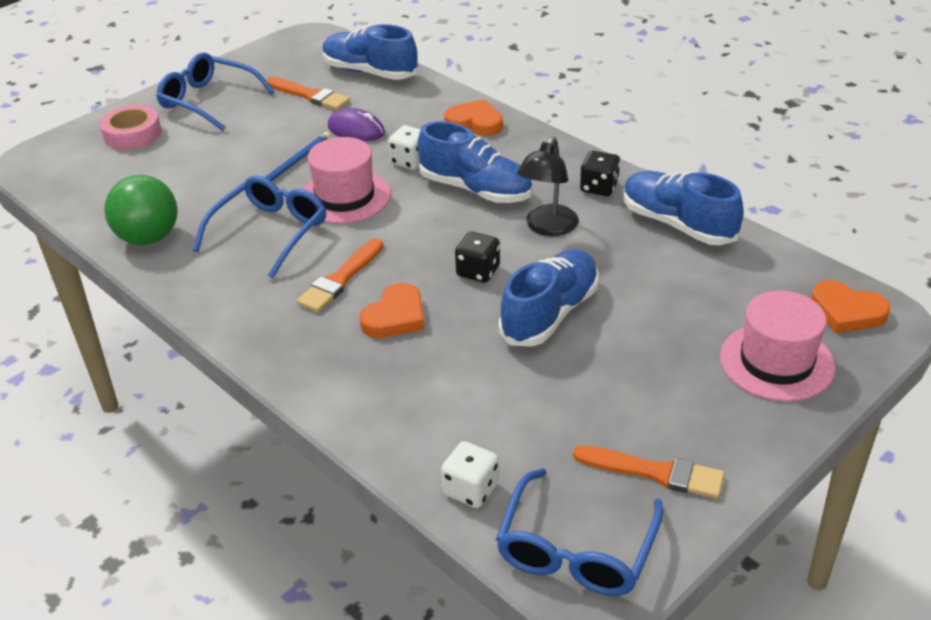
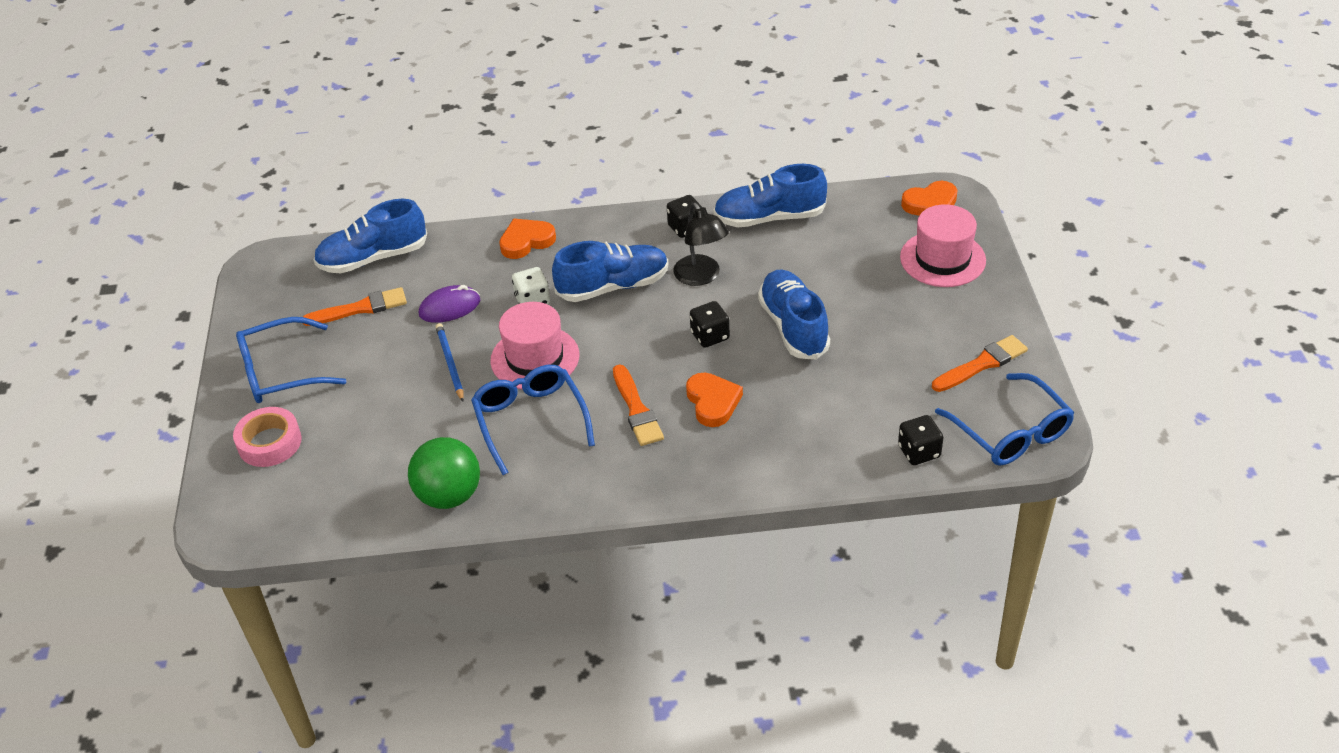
camera: 50 degrees left, 5 degrees up
(471, 489) = (919, 452): white dice -> black dice

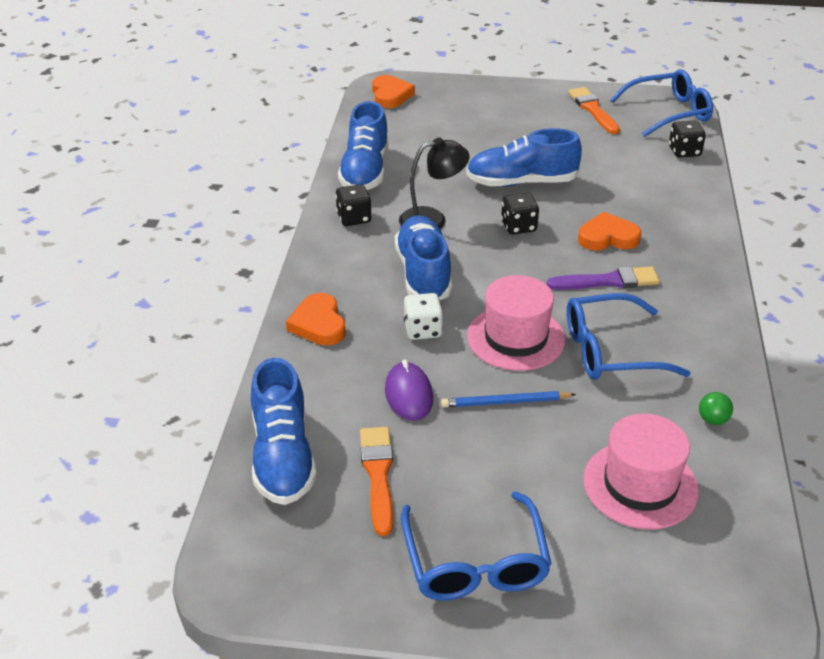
camera: 80 degrees left, 5 degrees down
(269, 443) = (607, 578): pink tape -> none
(449, 495) = (712, 420): green ball -> green ball, size x0.42
(636, 409) = (608, 281): orange brush -> purple brush
(942, 259) = (463, 103): pink hat -> pink hat (640, 485)

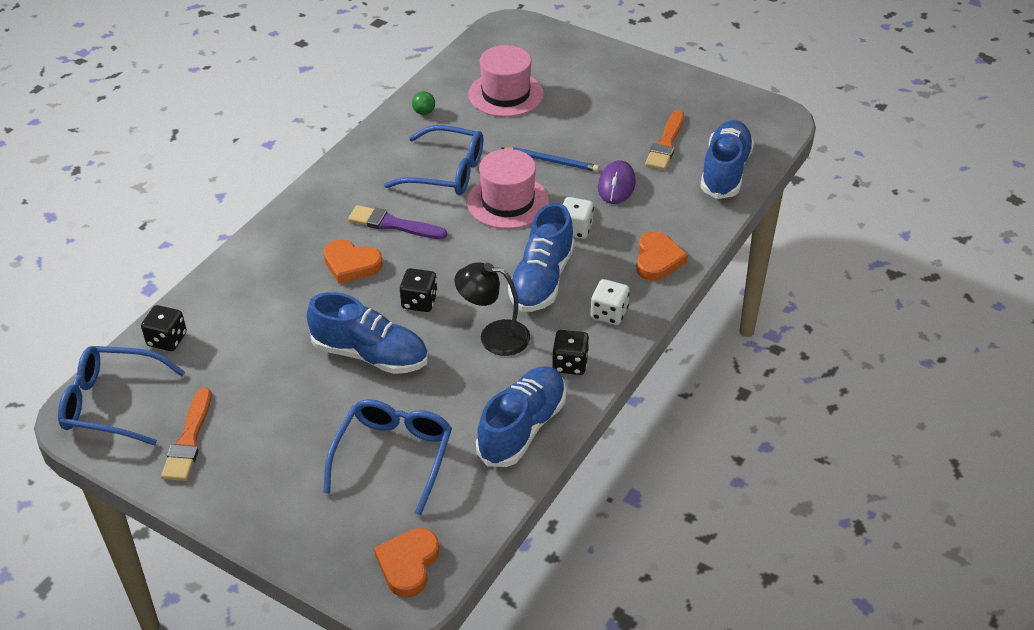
camera: 155 degrees left, 5 degrees up
(342, 263) = (609, 313): none -> white dice
(475, 561) = (633, 88): blue glasses -> blue glasses (393, 457)

